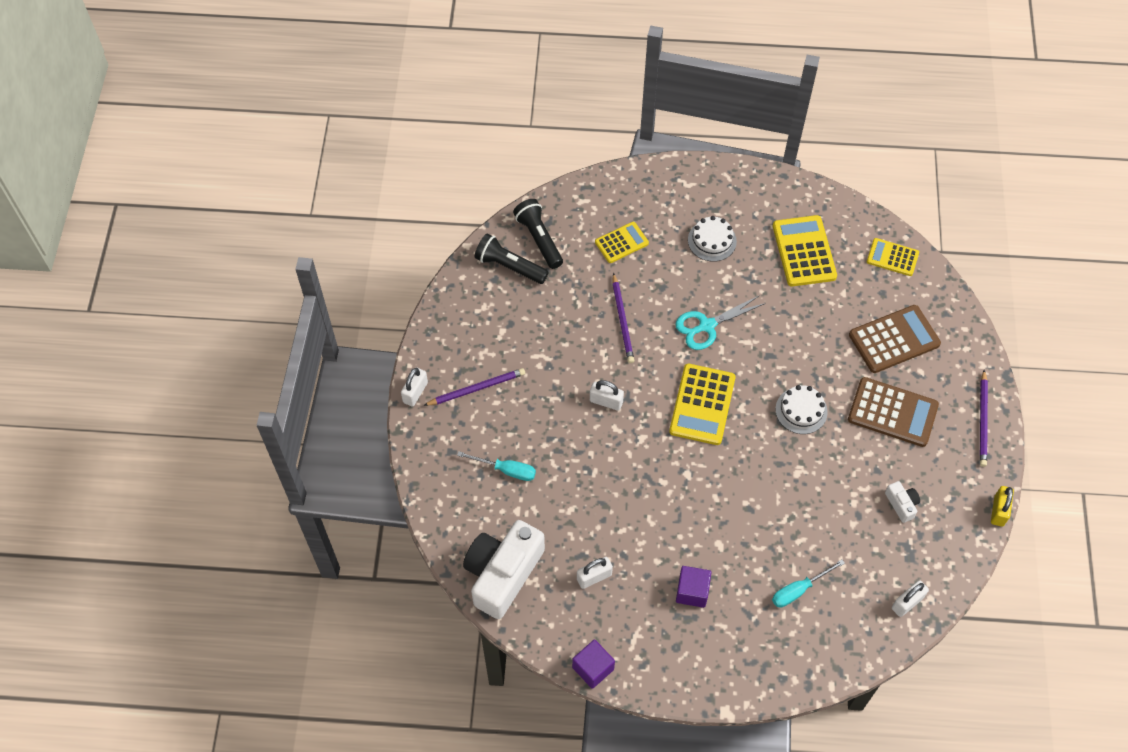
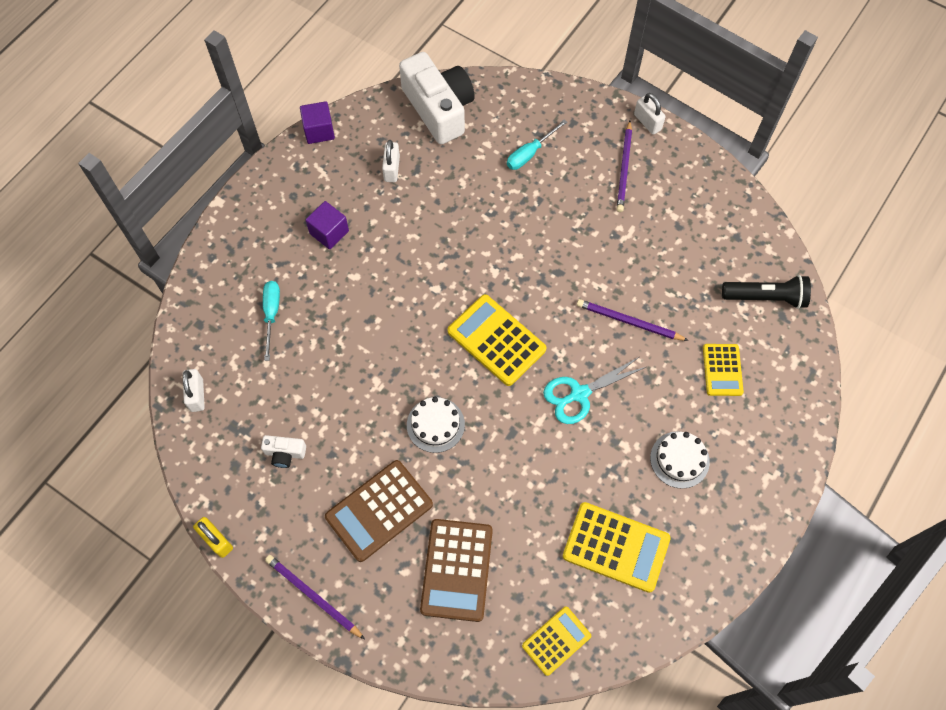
camera: 120 degrees right, 5 degrees up
(509, 266) = (745, 256): black flashlight -> none
(606, 401) = (549, 262): white padlock -> none
(707, 326) = (579, 394): turquoise scissors -> turquoise scissors turned 120 degrees counterclockwise

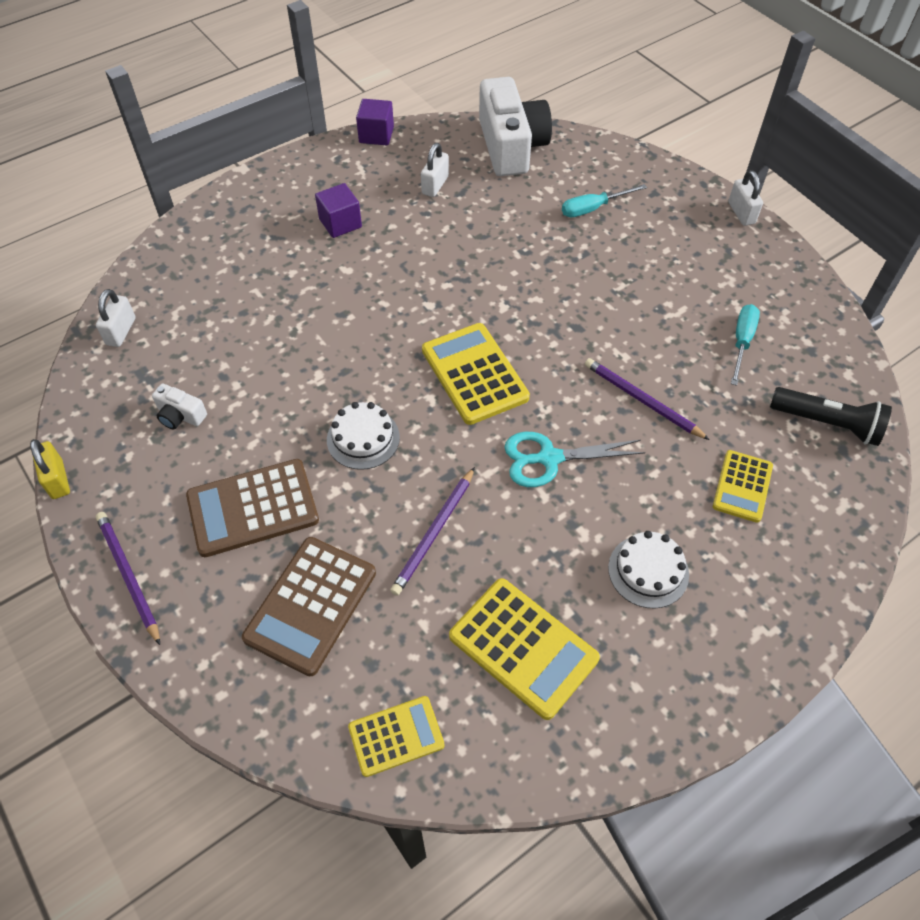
camera: 20 degrees right, 10 degrees down
(271, 314) = (240, 280): turquoise screwdriver -> turquoise screwdriver (742, 342)
(624, 168) = (696, 249): purple pencil -> purple pencil (434, 533)

